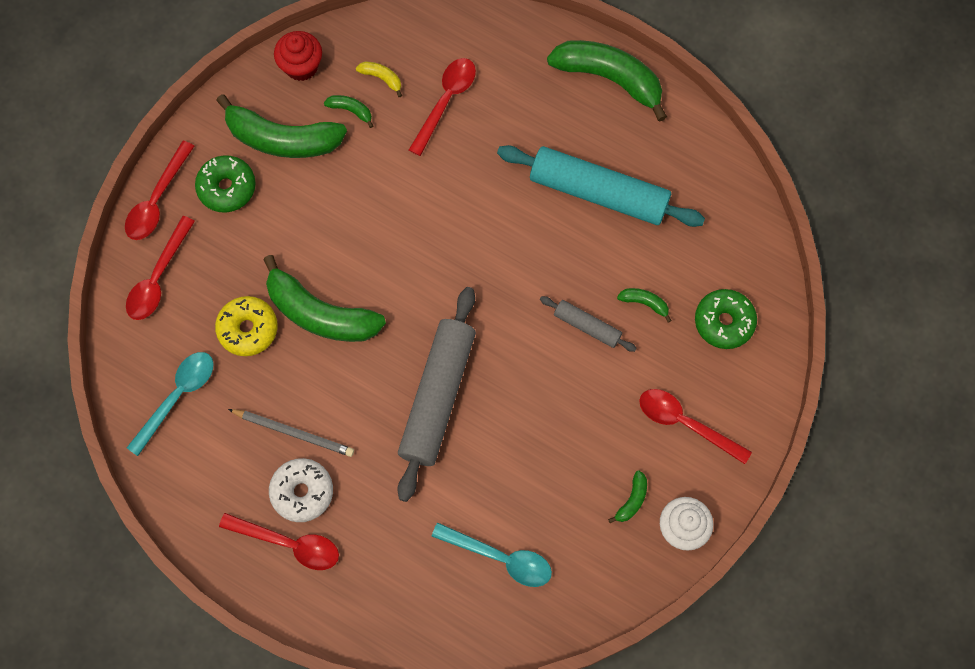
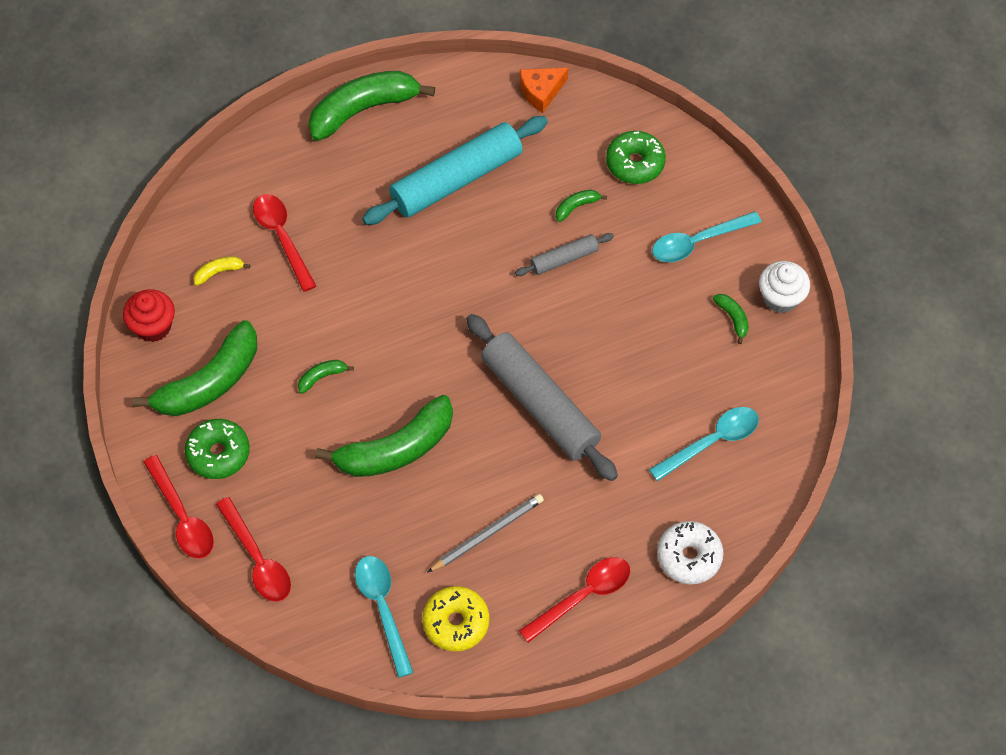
camera: 55 degrees left, 10 degrees down
(248, 329) = (365, 514): yellow donut -> yellow donut (456, 622)
(302, 492) = (545, 558): white donut -> white donut (689, 557)
(351, 110) = (228, 313): green banana -> green banana (322, 377)
(685, 423) = (698, 242): red spoon -> turquoise spoon
(735, 201) = (541, 92): none -> orange cheese

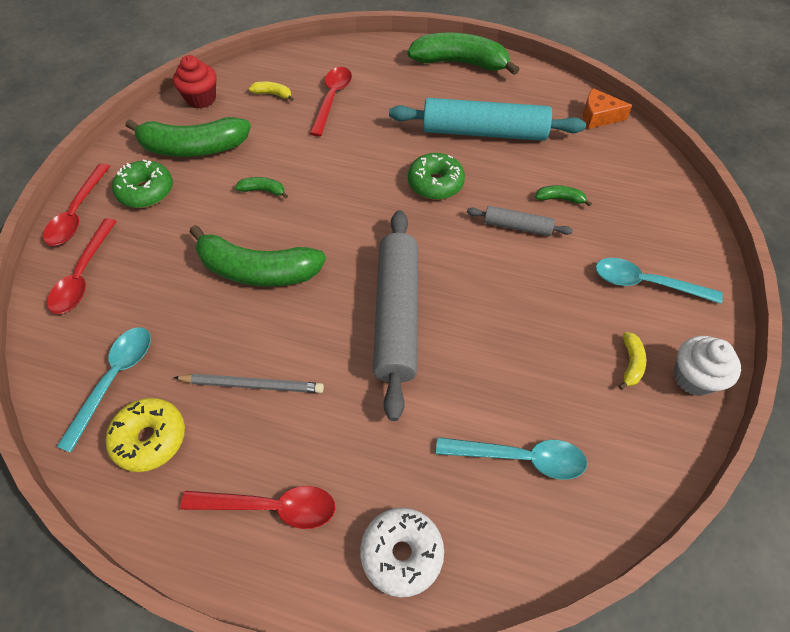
camera: 40 degrees right, 5 degrees down
(635, 163) = (635, 198): green donut -> green donut (435, 183)
(733, 318) = (631, 364): green banana -> yellow banana

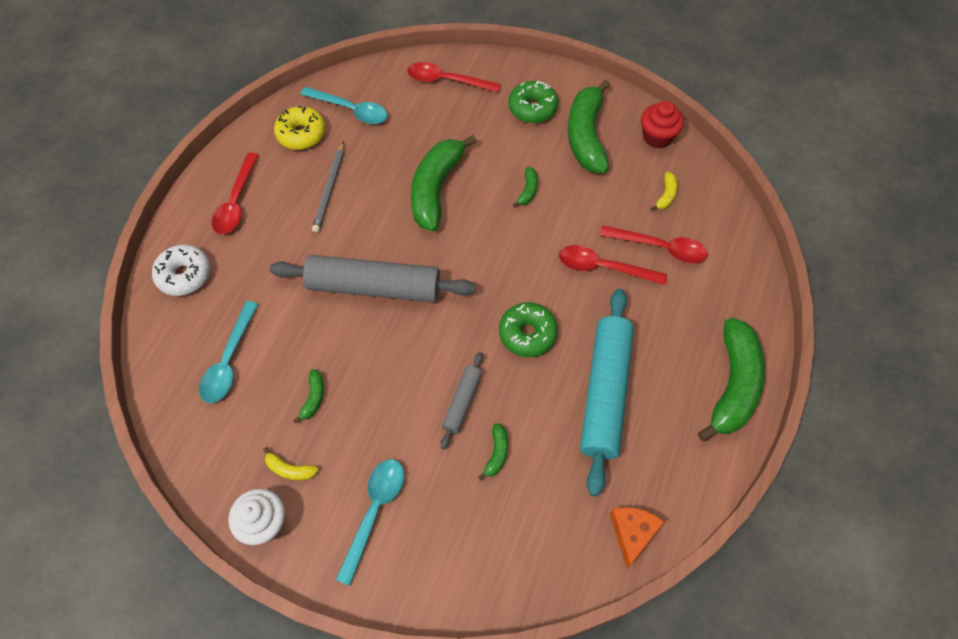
camera: 95 degrees right, 5 degrees up
(77, 213) = (511, 68): red spoon -> red spoon (603, 267)
(545, 355) = (313, 398): none -> green banana

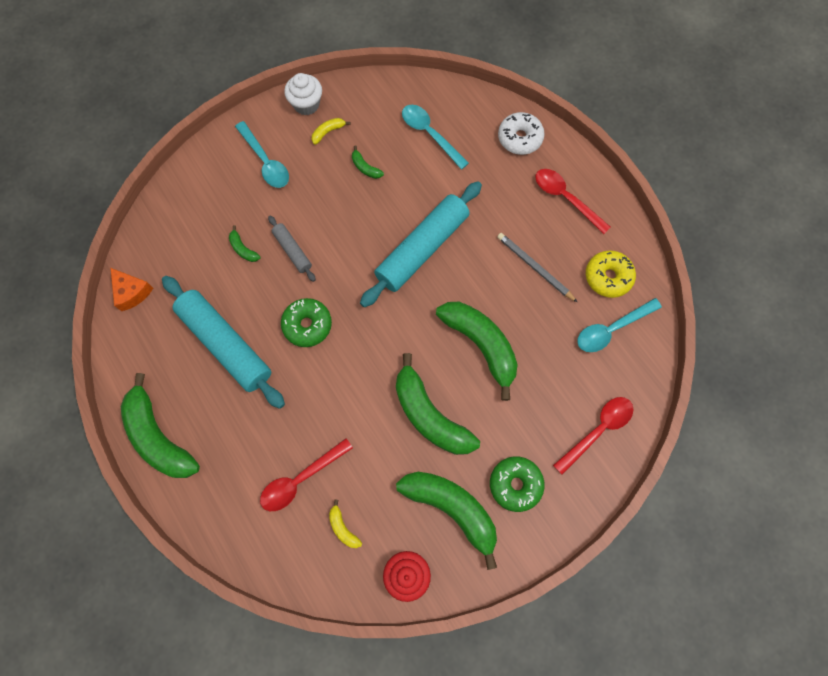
camera: 125 degrees right, 10 degrees up
(374, 287) = (422, 248): grey rolling pin -> turquoise rolling pin
(528, 190) = (429, 415): green banana -> green banana, size x2.39
(603, 267) = (317, 420): red spoon -> none

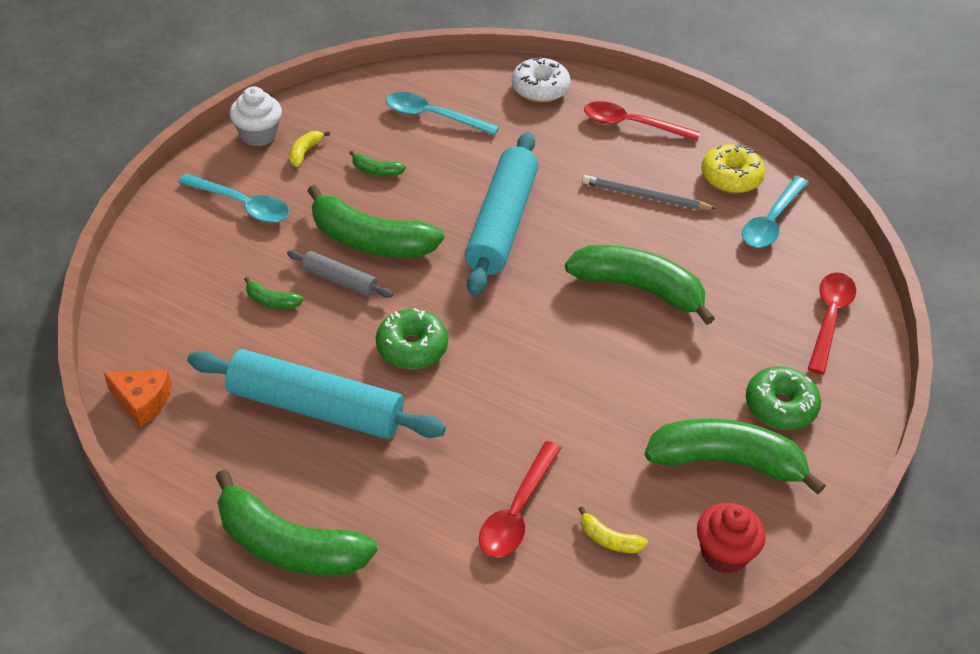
camera: 30 degrees left, 25 degrees down
(429, 415) = (630, 379): green banana -> green banana (370, 241)

